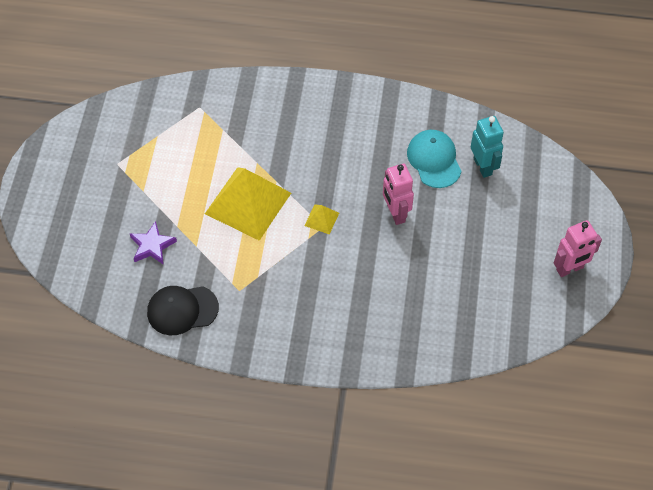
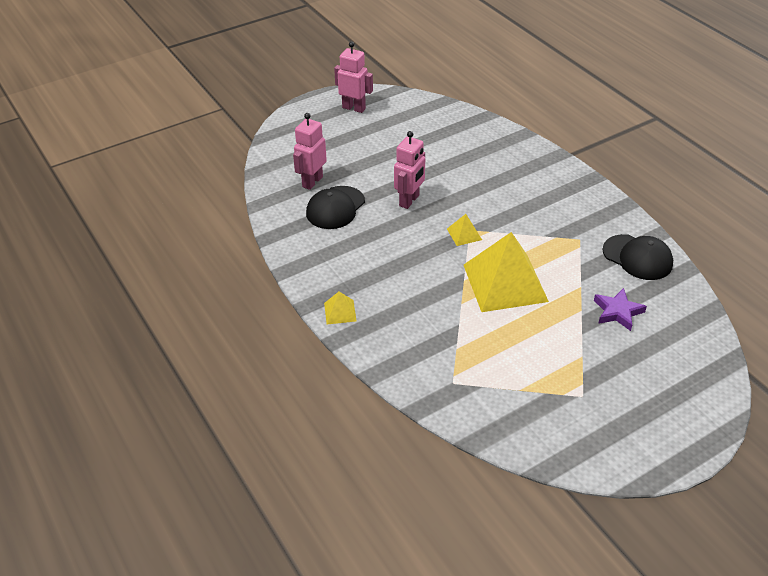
camera: 130 degrees left, 15 degrees down
(319, 91) = (340, 312): none -> yellow pyramid
(434, 160) = (335, 208): turquoise cap -> black cap
(483, 166) = (312, 182): turquoise robot -> pink robot

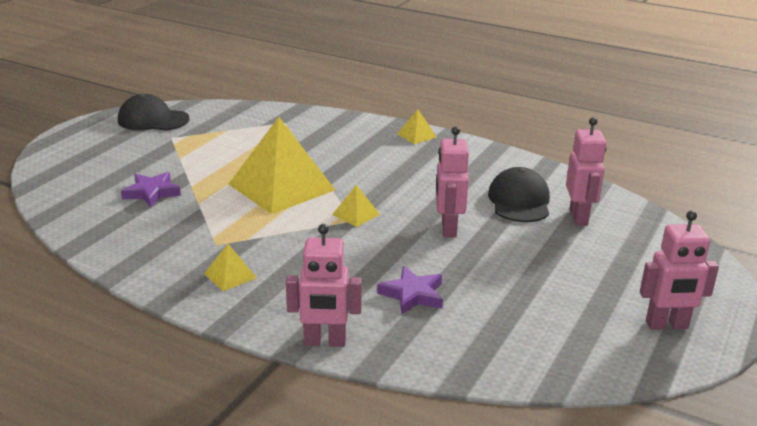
camera: 150 degrees right, 15 degrees down
(472, 163) = (412, 295): none -> purple star
(541, 152) = (324, 342): none -> pink robot
(578, 210) = (230, 275): none -> yellow pyramid
(637, 257) = (137, 243): black cap -> black cap (153, 120)

